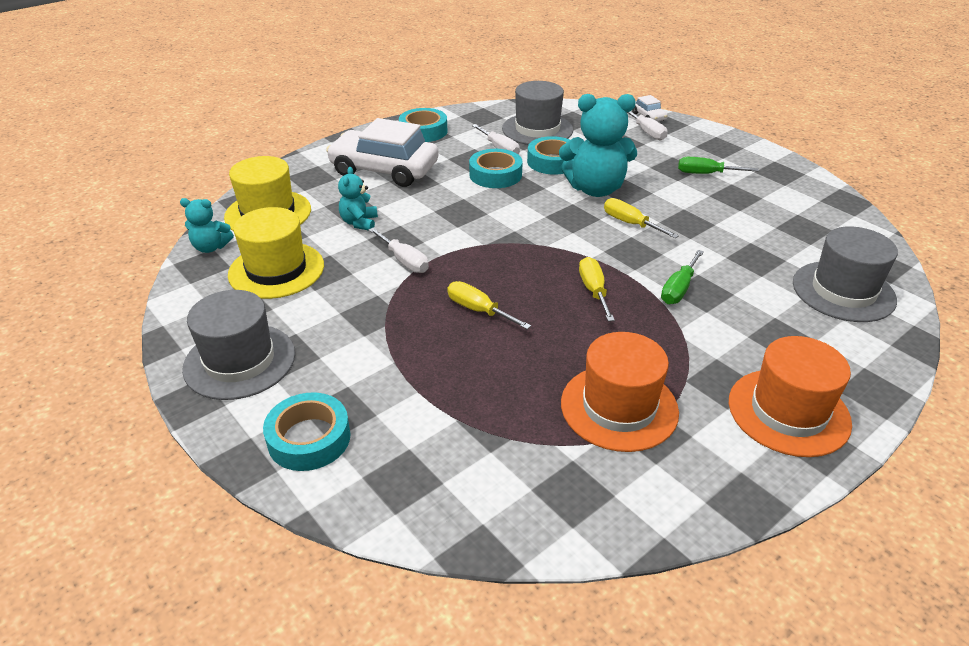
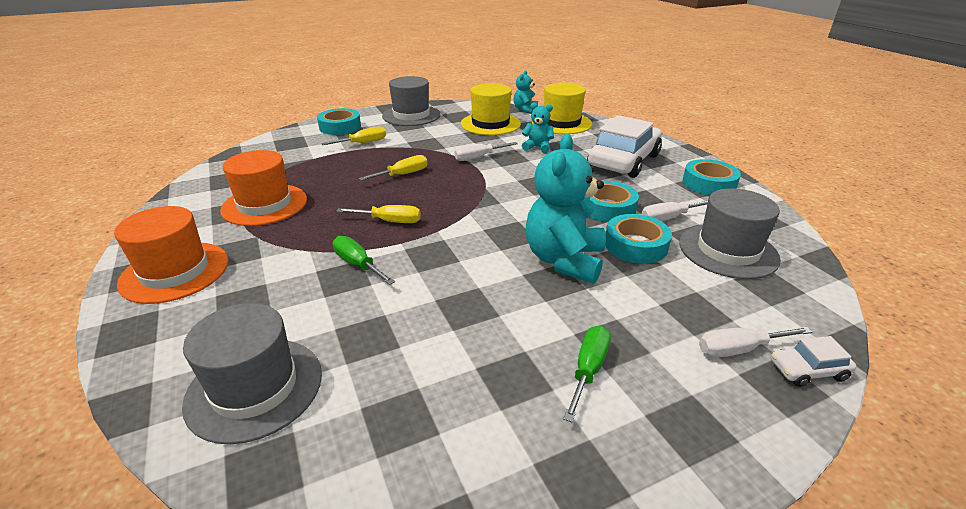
camera: 105 degrees right, 5 degrees down
(630, 223) = (483, 266): yellow screwdriver -> yellow screwdriver (363, 143)

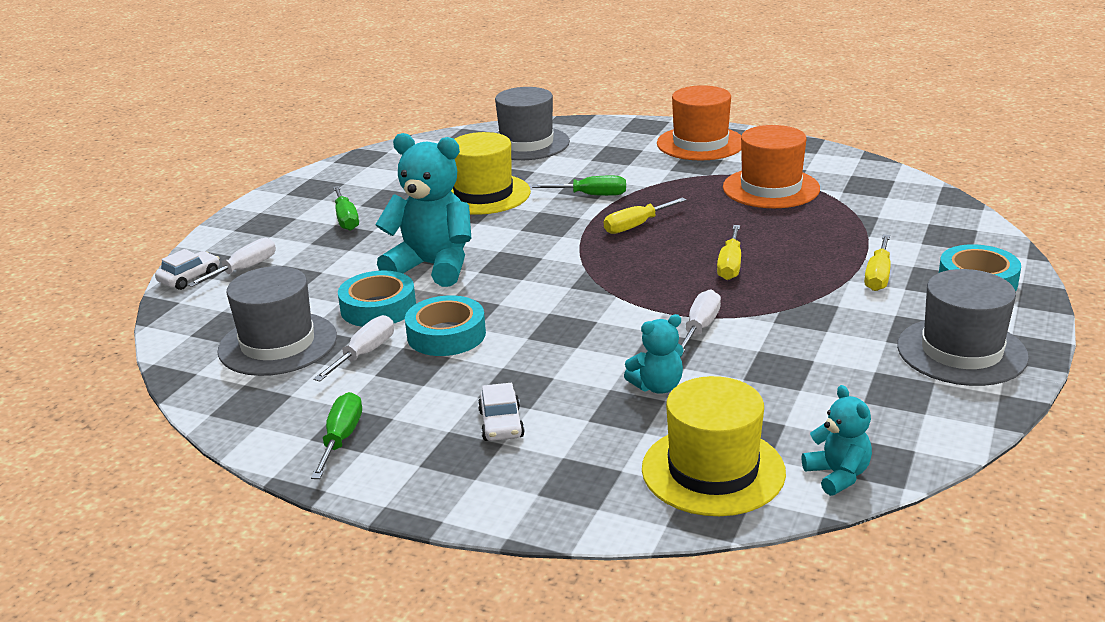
camera: 140 degrees right, 5 degrees down
(490, 124) = (814, 400): yellow hat -> yellow hat (483, 194)
(564, 260) = (433, 266): turquoise teddy bear -> turquoise teddy bear turned 45 degrees counterclockwise
(623, 161) = (501, 424): white car -> white car, size x0.43
(709, 183) = (341, 438): turquoise tape -> green screwdriver

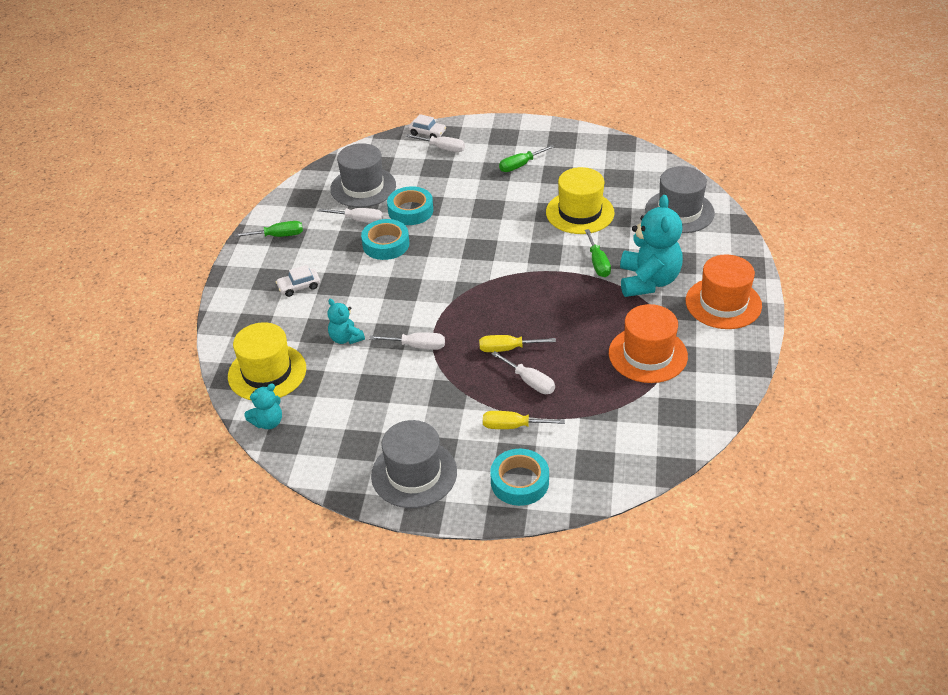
camera: 75 degrees right, 15 degrees up
(433, 266) = (467, 218): turquoise teddy bear -> turquoise teddy bear (648, 281)
(636, 226) = (554, 294): yellow screwdriver -> none
(798, 257) = (530, 382): none -> white screwdriver

